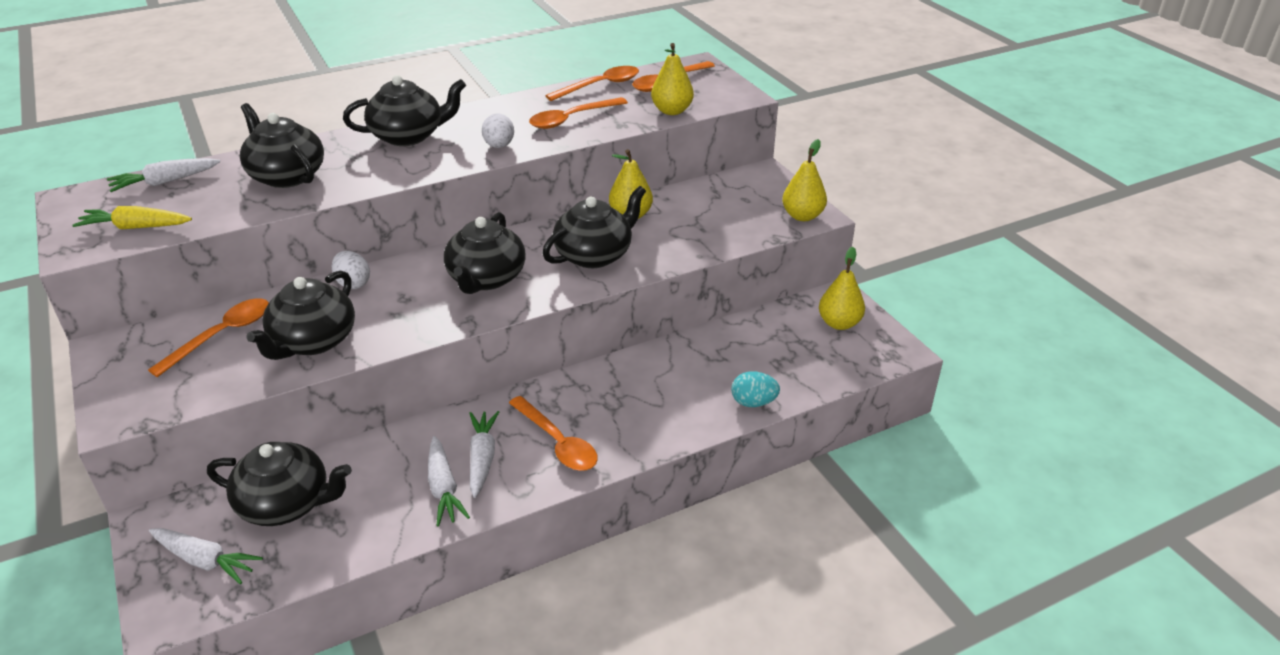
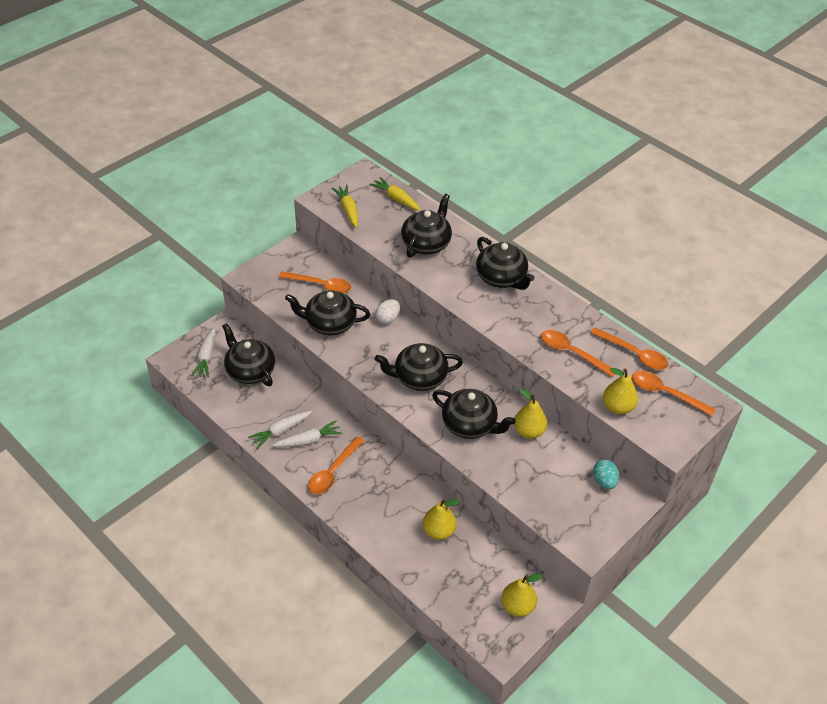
camera: 70 degrees right, 10 degrees up
(165, 182) = (396, 199): white carrot -> yellow carrot
(286, 504) = (250, 371): black teapot -> black teapot turned 150 degrees clockwise
(499, 146) = (512, 326): white egg -> none
(753, 402) = (407, 567): turquoise egg -> turquoise egg (604, 481)
(802, 216) = (581, 538): yellow pear -> yellow pear (438, 531)

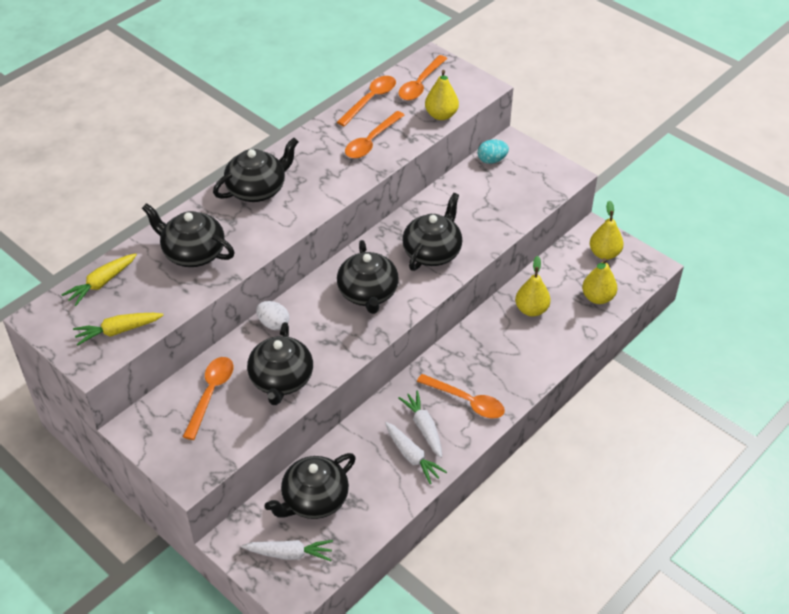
camera: 90 degrees left, 0 degrees up
(529, 431) = (437, 208): yellow pear -> yellow pear (597, 297)

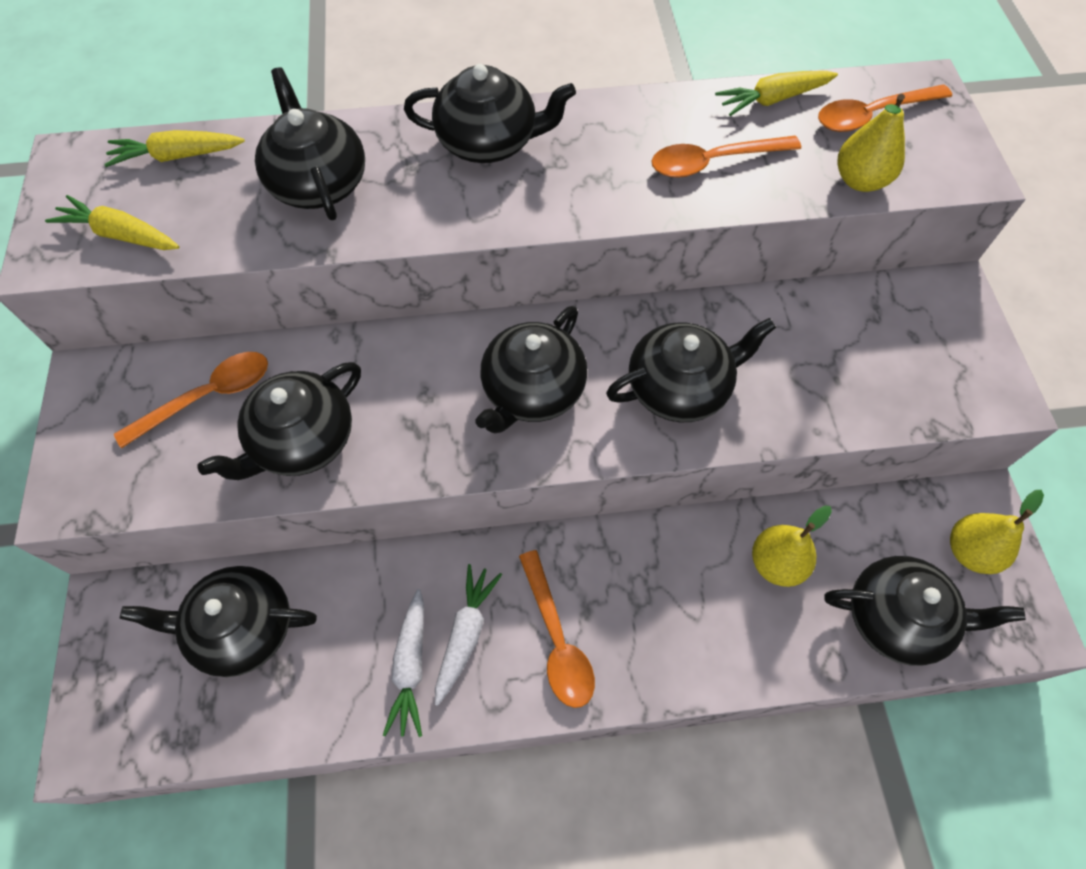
camera: 40 degrees right, 15 degrees up
(273, 324) = (375, 351): white egg -> none
(289, 554) = (142, 682): white carrot -> none
(370, 100) = (773, 99): orange spoon -> yellow carrot
(492, 160) = (900, 298): turquoise egg -> none
(597, 297) = (896, 618): yellow pear -> black teapot

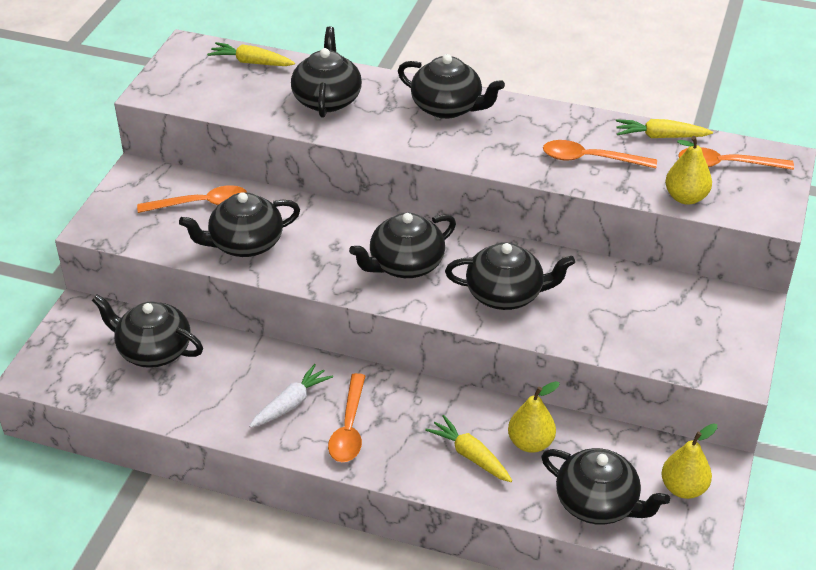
camera: 25 degrees right, 20 degrees down
(121, 235) = (197, 93): yellow carrot -> yellow carrot (470, 455)
(410, 666) = (246, 407): white carrot -> none

